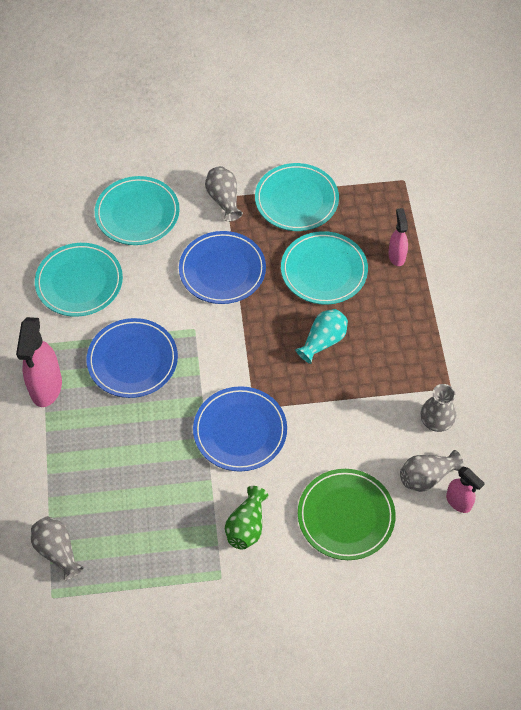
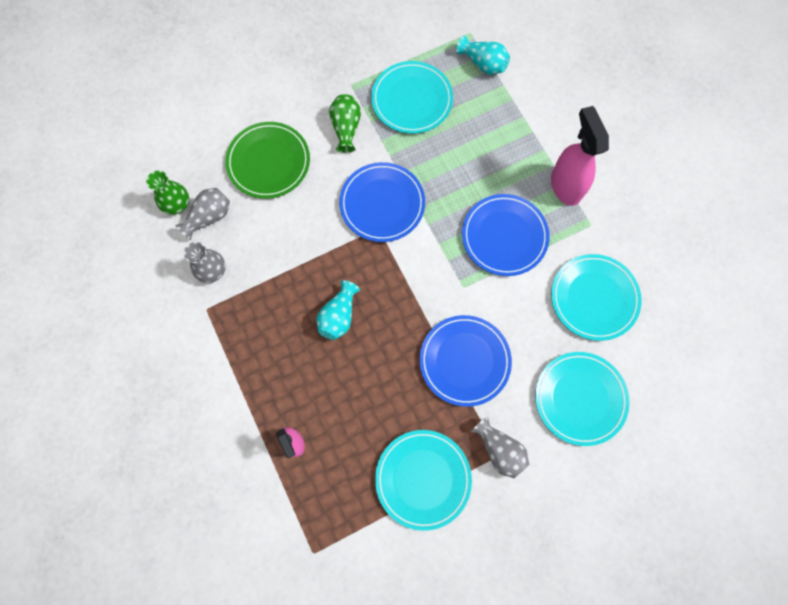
camera: 160 degrees right, 15 degrees up
(57, 551) = (483, 64): grey vase -> turquoise vase
(324, 270) = (364, 397): turquoise plate -> turquoise plate (412, 100)
(459, 502) = (177, 204): pink spray bottle -> green vase

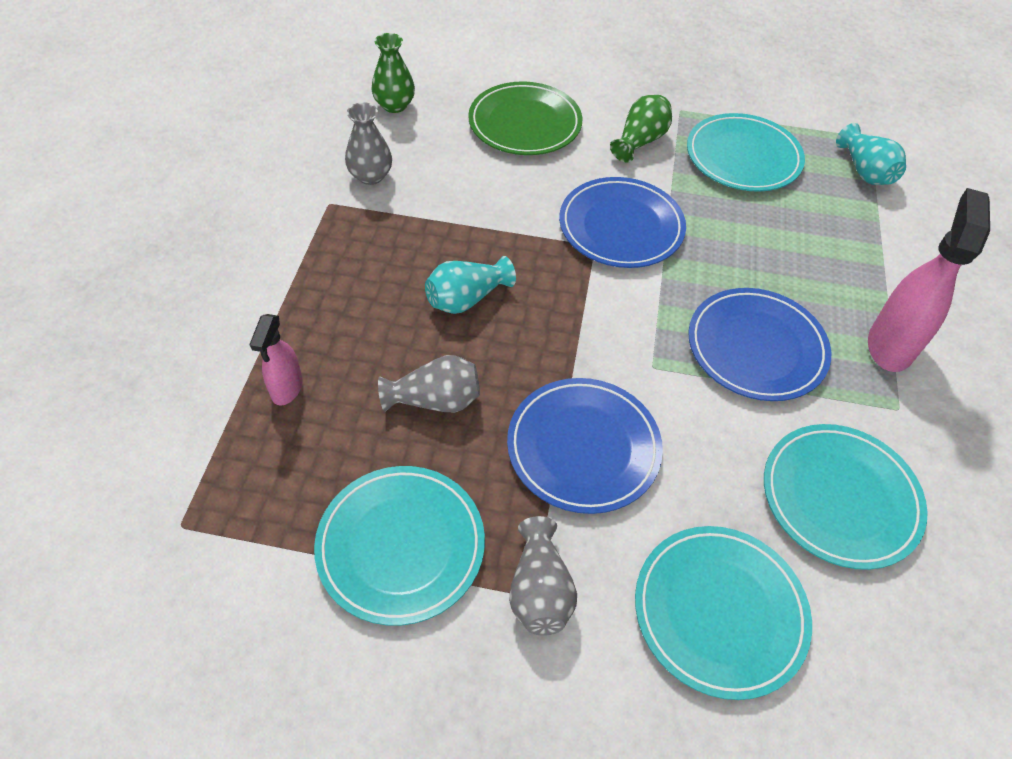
camera: 35 degrees right, 20 degrees down
(209, 217) = (415, 132): grey vase -> grey vase (435, 400)

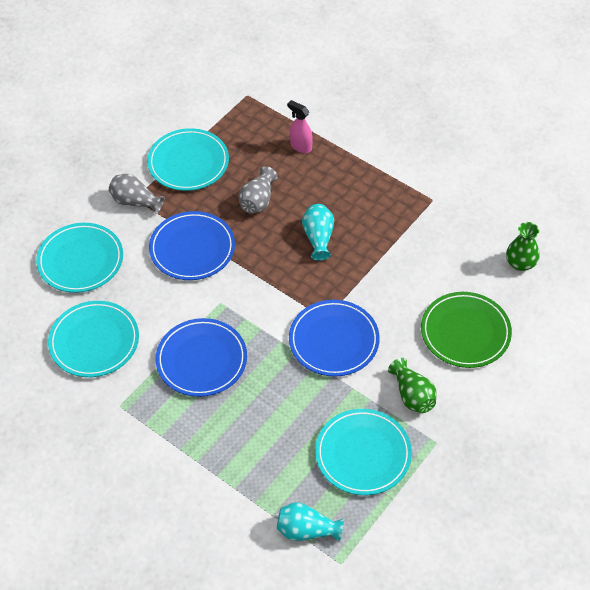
camera: 120 degrees right, 0 degrees up
(371, 176) = (449, 227): grey vase -> none
(890, 345) = (160, 432): pink spray bottle -> none

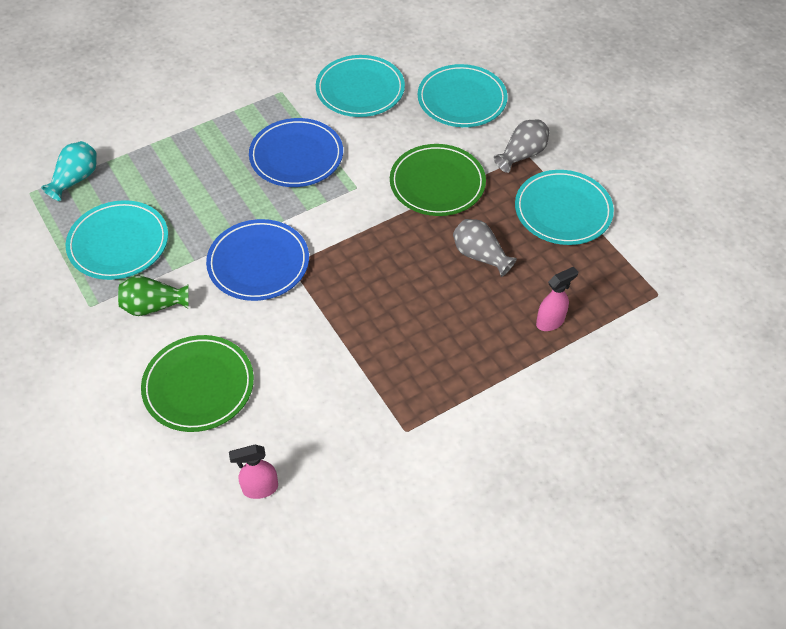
camera: 110 degrees right, 0 degrees up
(192, 248) = (437, 183): blue plate -> green plate
(318, 238) = (400, 294): turquoise vase -> none
(520, 263) = (260, 488): green vase -> pink spray bottle

